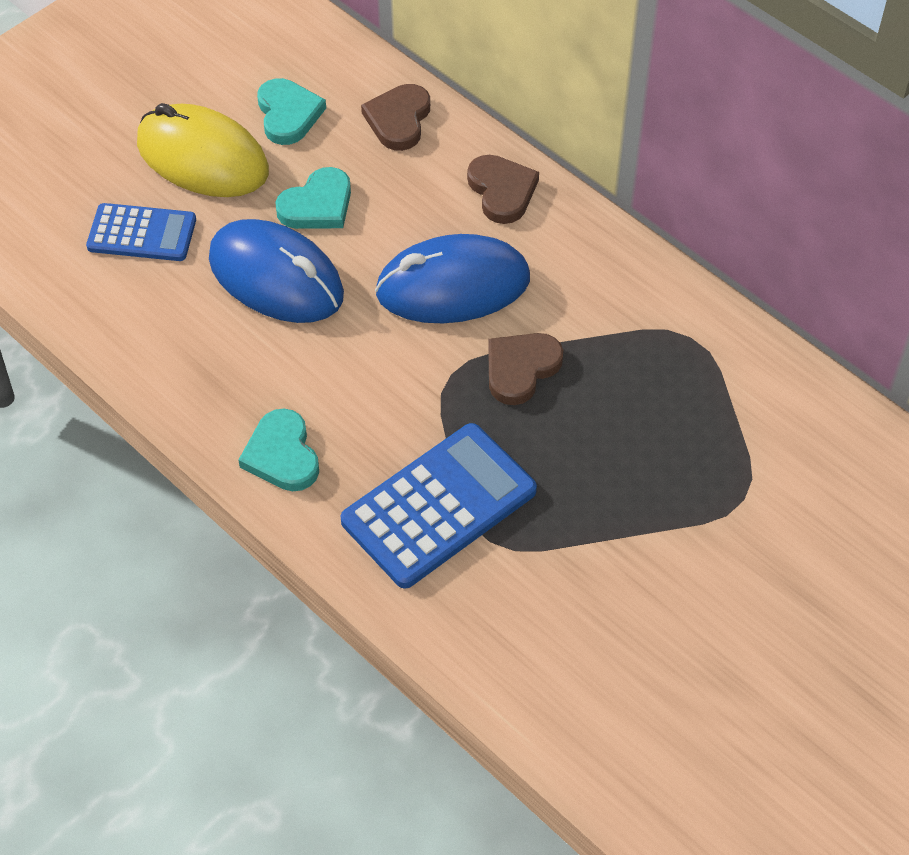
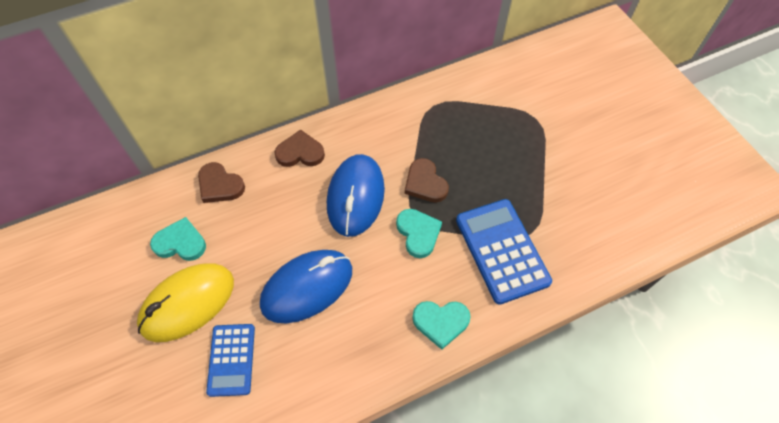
camera: 70 degrees left, 5 degrees up
(142, 233) = (231, 359): blue calculator -> blue calculator turned 150 degrees clockwise
(317, 205) = (262, 248): turquoise heart -> turquoise heart (418, 233)

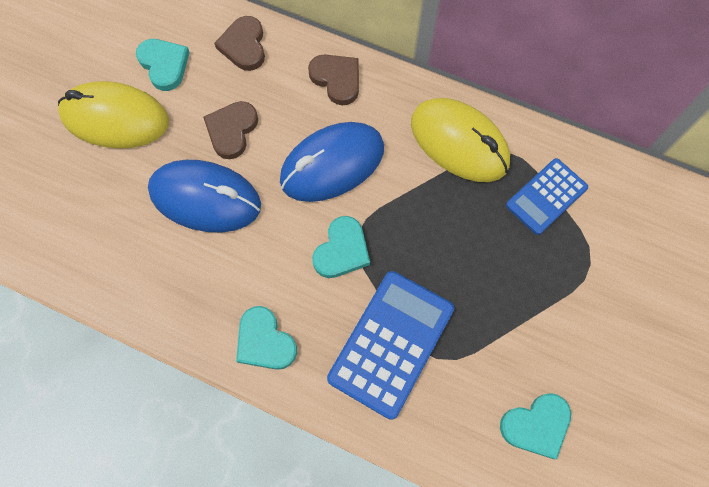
camera: 50 degrees right, 10 degrees up
(231, 359) = (93, 194): blue calculator -> blue calculator (546, 197)
(406, 123) = (459, 143): none -> yellow mouse
(425, 183) = (404, 214): brown heart -> brown heart (232, 130)
(609, 213) = (536, 425): none -> turquoise heart

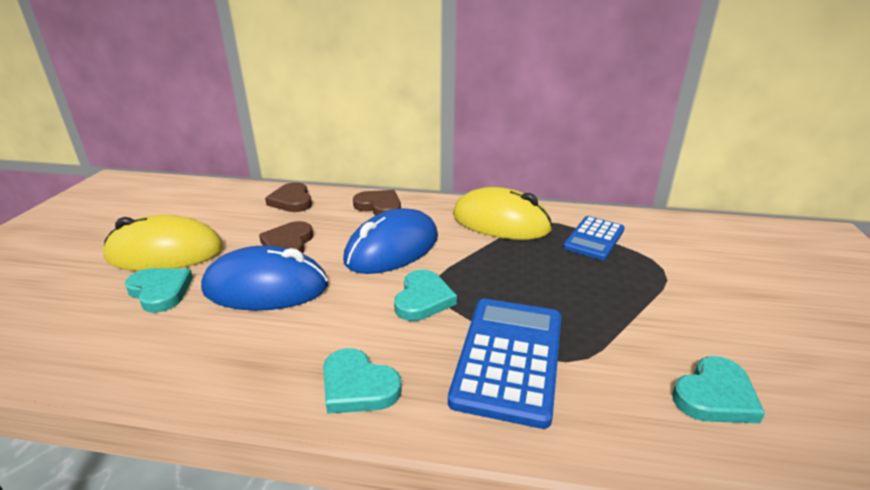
camera: 15 degrees left, 40 degrees down
(164, 65) = (217, 218): turquoise heart -> turquoise heart (160, 291)

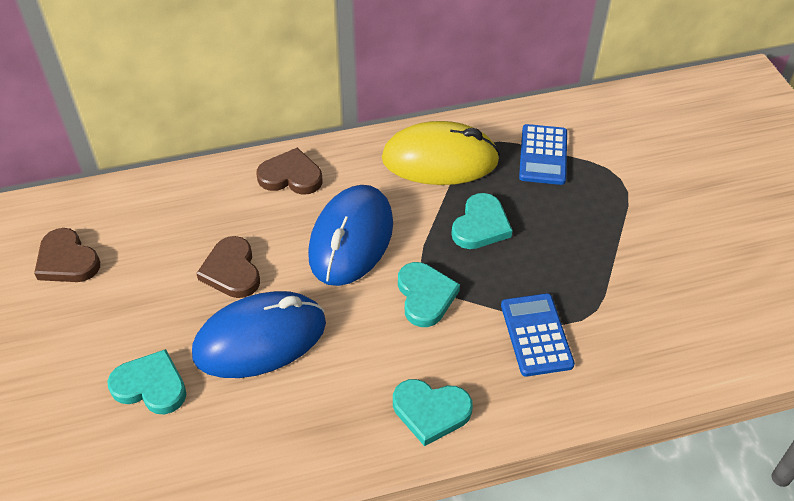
camera: 25 degrees left, 20 degrees up
(165, 253) = (100, 334): yellow mouse -> none
(292, 201) = (177, 200): brown heart -> brown heart (67, 260)
(508, 358) = (536, 335): blue calculator -> blue calculator, size x0.63
(715, 395) = (700, 311): turquoise heart -> turquoise heart (480, 225)

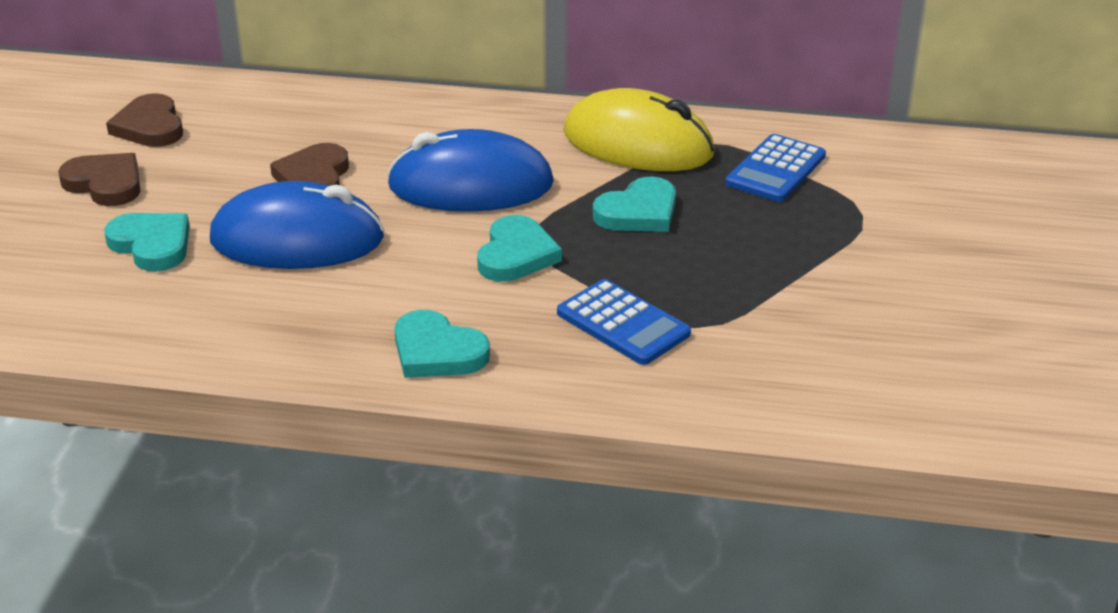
camera: 25 degrees right, 15 degrees down
(291, 176) = (446, 117): brown heart -> brown heart (105, 184)
(351, 239) = (470, 185): blue mouse -> blue mouse turned 45 degrees clockwise
(536, 335) = (623, 323): blue calculator -> blue calculator turned 120 degrees clockwise

